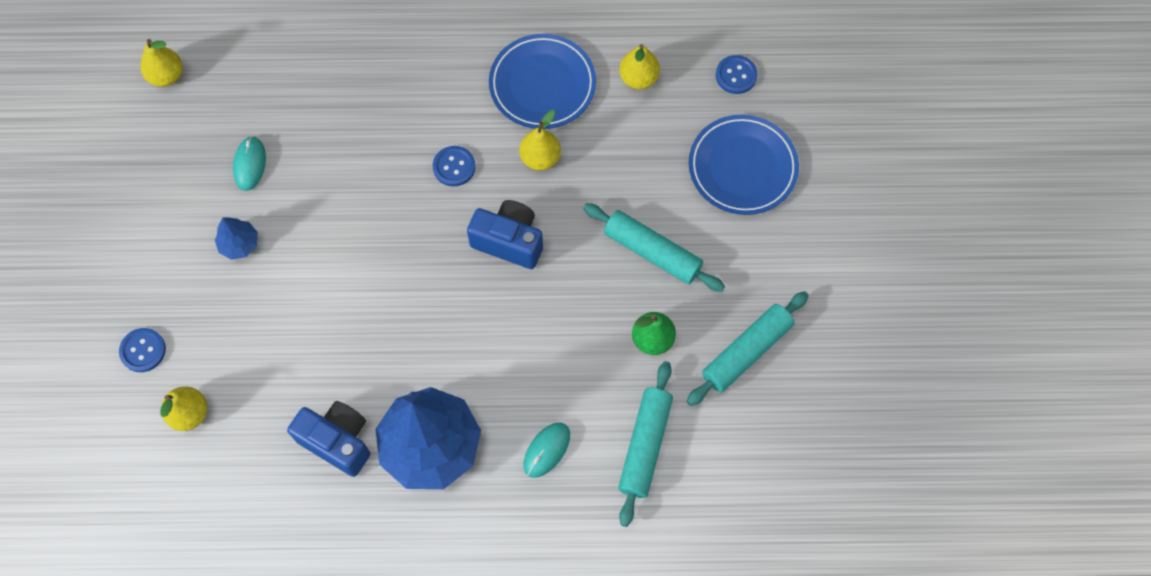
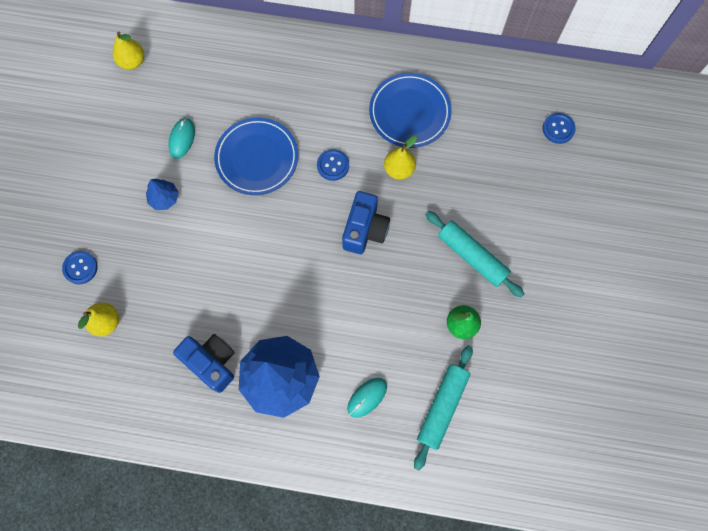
camera: 10 degrees right, 5 degrees up
(509, 241) = (365, 230): blue camera -> blue camera turned 75 degrees clockwise
(638, 78) = (483, 119): yellow pear -> none
(742, 167) = (552, 201): blue plate -> blue plate (257, 158)
(746, 352) = (531, 347): turquoise rolling pin -> none

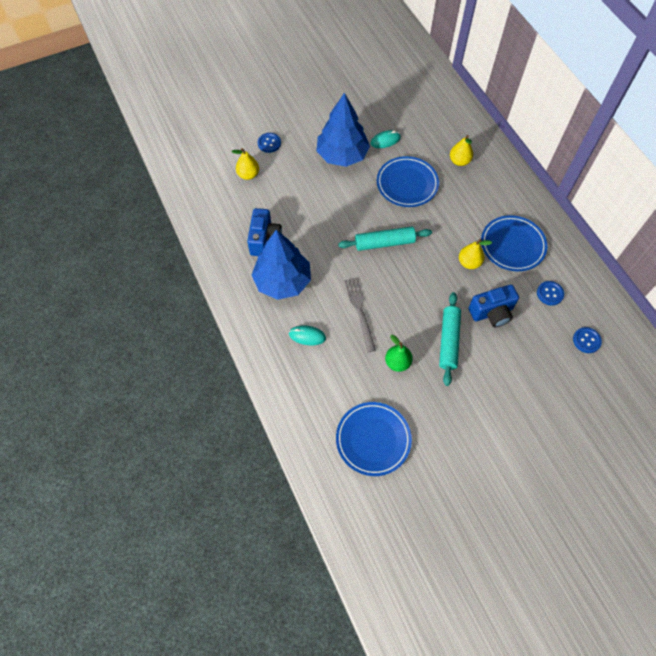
camera: 55 degrees right, 10 degrees down
(132, 61) = (409, 89): yellow pear -> yellow pear (459, 161)
(164, 198) = (342, 155): blue tree -> blue tree, size x2.29
(333, 165) = (438, 225): blue button -> blue button (549, 293)
(365, 230) = (412, 268): blue camera -> blue camera (492, 313)
(376, 320) = (360, 311): none -> grey fork
(442, 407) = (334, 384): turquoise rolling pin -> turquoise rolling pin (384, 243)
(528, 410) = (373, 439): none -> blue plate

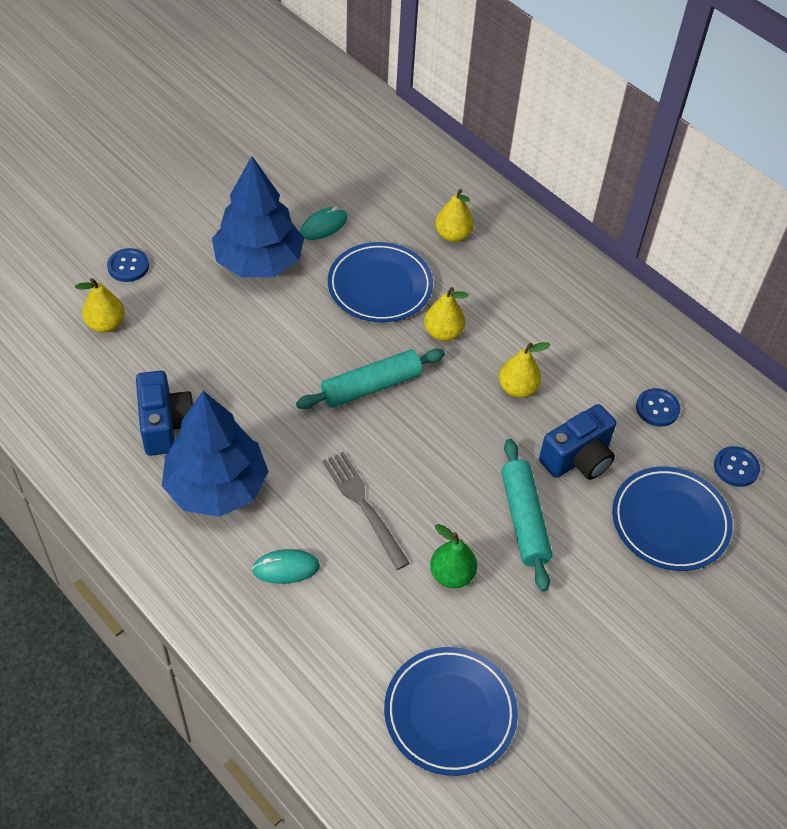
camera: 20 degrees left, 10 degrees down
(435, 220) = (443, 333): none -> yellow pear
(512, 245) = (576, 347): blue plate -> blue plate (670, 521)

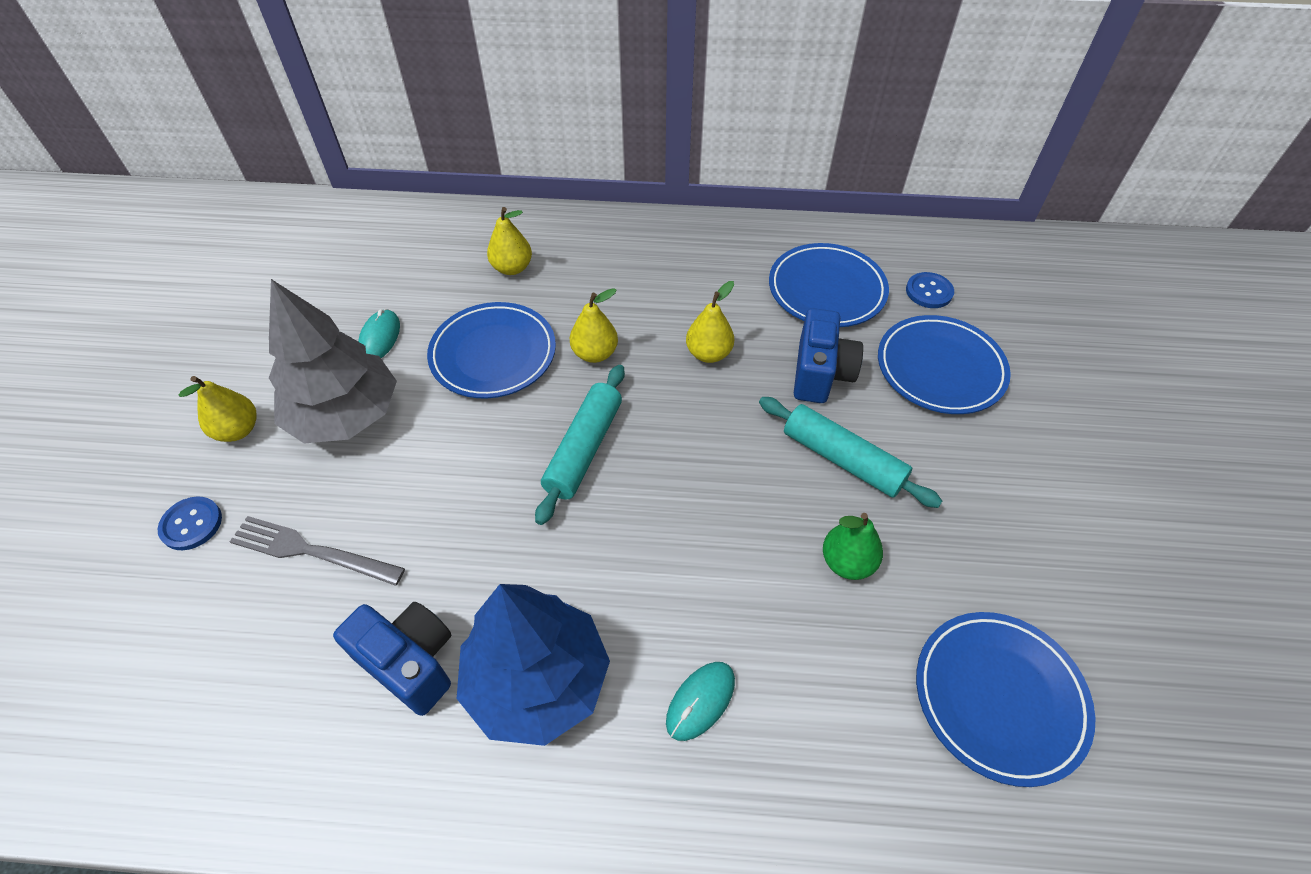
camera: 40 degrees left, 0 degrees up
(106, 324) = (223, 608): yellow pear -> yellow pear (238, 430)
(259, 262) = (346, 415): blue tree -> grey tree
(364, 506) = (701, 567): grey fork -> grey fork (312, 551)
(657, 408) = (826, 290): blue button -> blue plate

